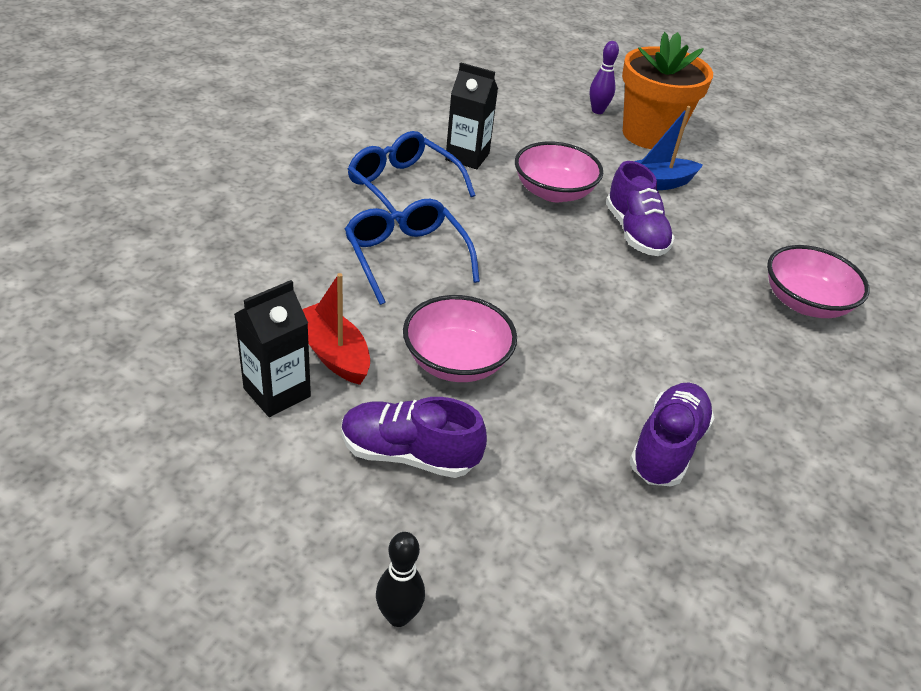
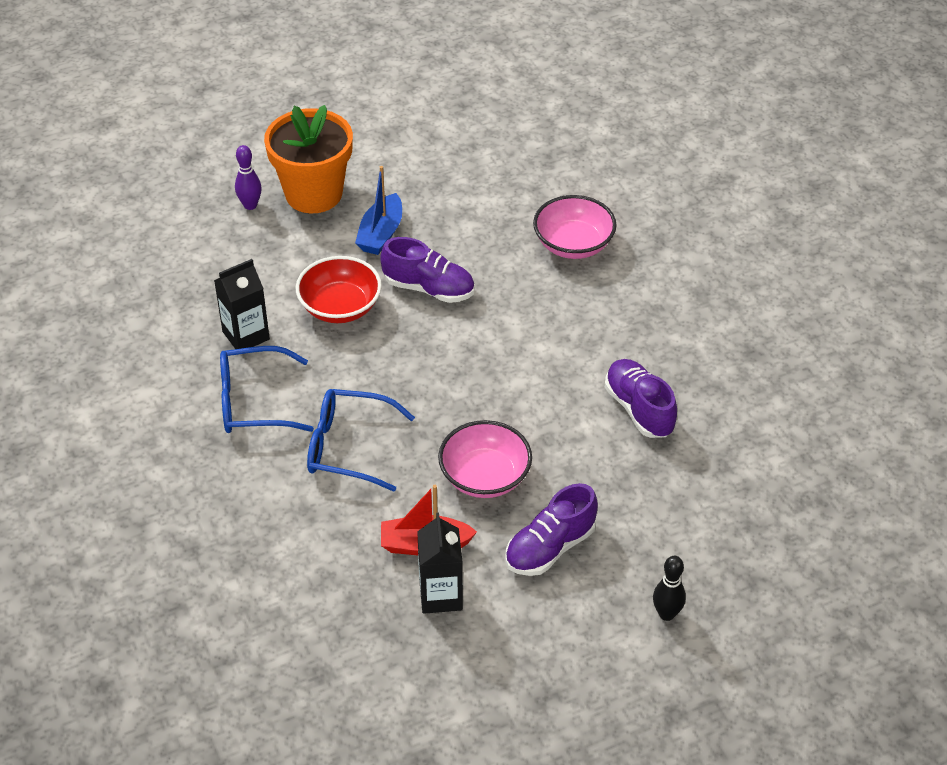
camera: 50 degrees left, 5 degrees up
(553, 192) = (340, 307): pink bowl -> red bowl

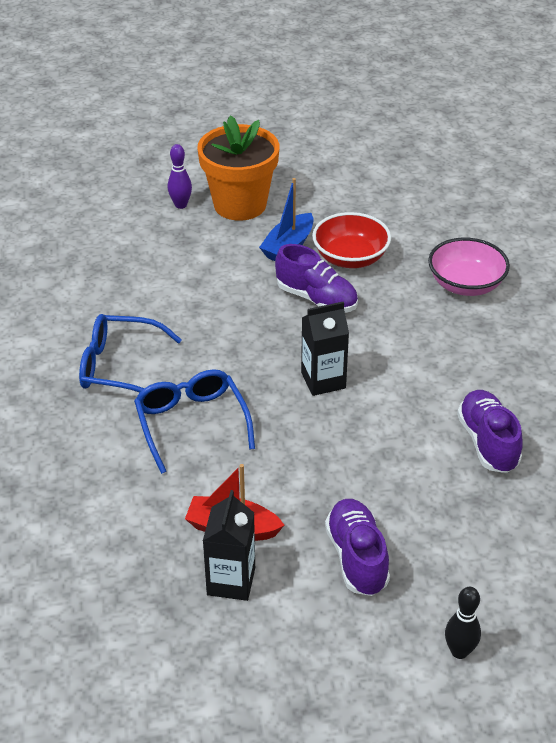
camera: 15 degrees right, 5 degrees down
(246, 335) = (135, 309): black carton -> black carton (323, 380)
(340, 307) = (229, 300): red bowl -> red bowl (350, 258)
(348, 447) = (191, 423): blue glasses -> blue glasses turned 45 degrees clockwise
(485, 477) = (313, 476): pink bowl -> none
(550, 548) = (357, 557): purple shoe -> purple shoe turned 105 degrees clockwise

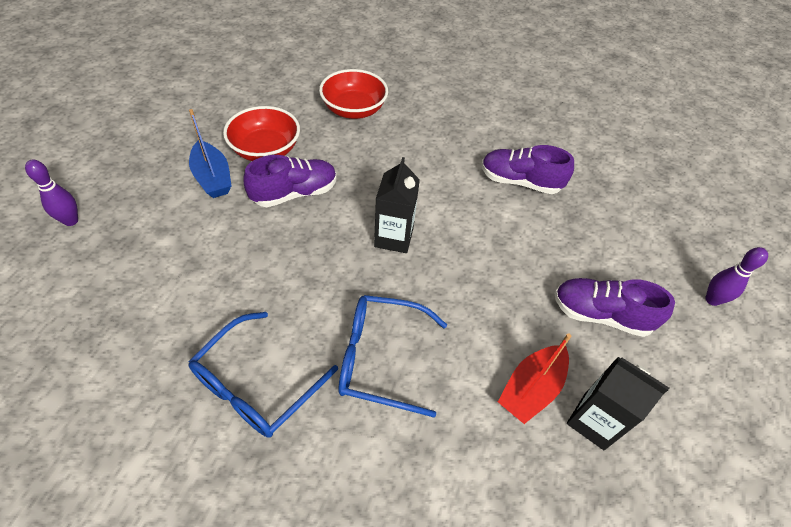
camera: 65 degrees left, 10 degrees up
(240, 205) = (122, 180): orange flower pot -> none
(459, 651) = (712, 300): black bowling pin -> purple bowling pin
(465, 284) = (354, 109): pink bowl -> red bowl

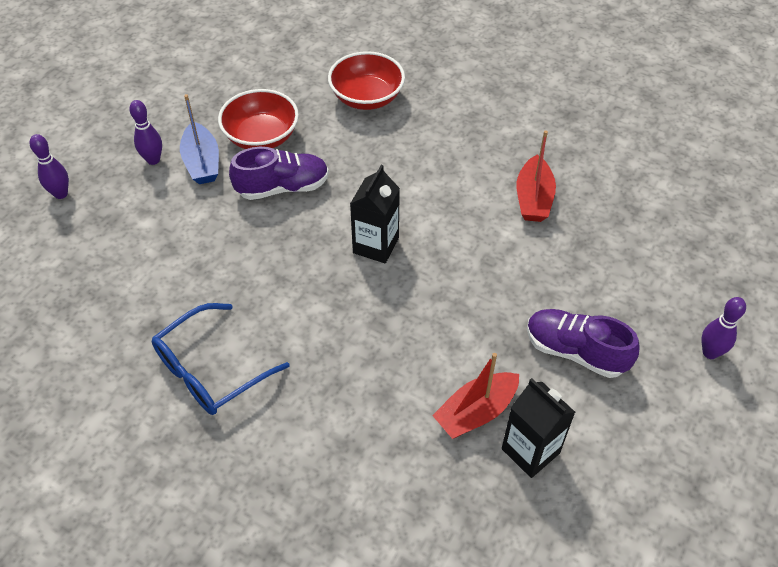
camera: 15 degrees right, 0 degrees up
(164, 180) = (153, 160): none -> purple bowling pin
(380, 358) = (333, 362): blue glasses -> none
(520, 182) = (533, 199): purple shoe -> red boat

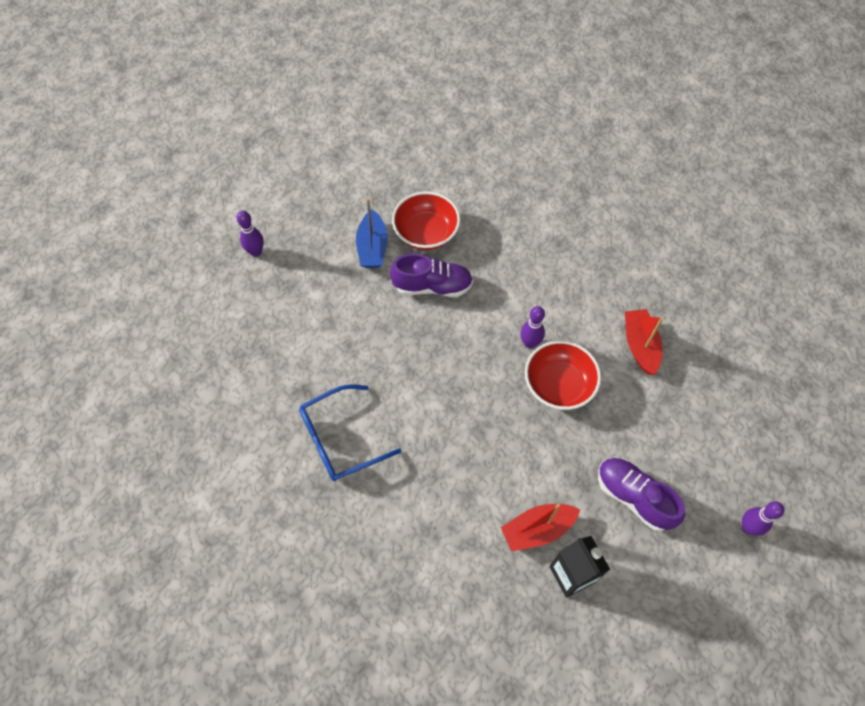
camera: 15 degrees right, 10 degrees up
(153, 160) = (334, 236): purple bowling pin -> purple bowling pin (530, 343)
(367, 97) = (523, 213): red bowl -> red bowl (558, 385)
(376, 245) = (495, 359): black carton -> none
(533, 199) = (640, 345): red boat -> red boat turned 150 degrees clockwise

